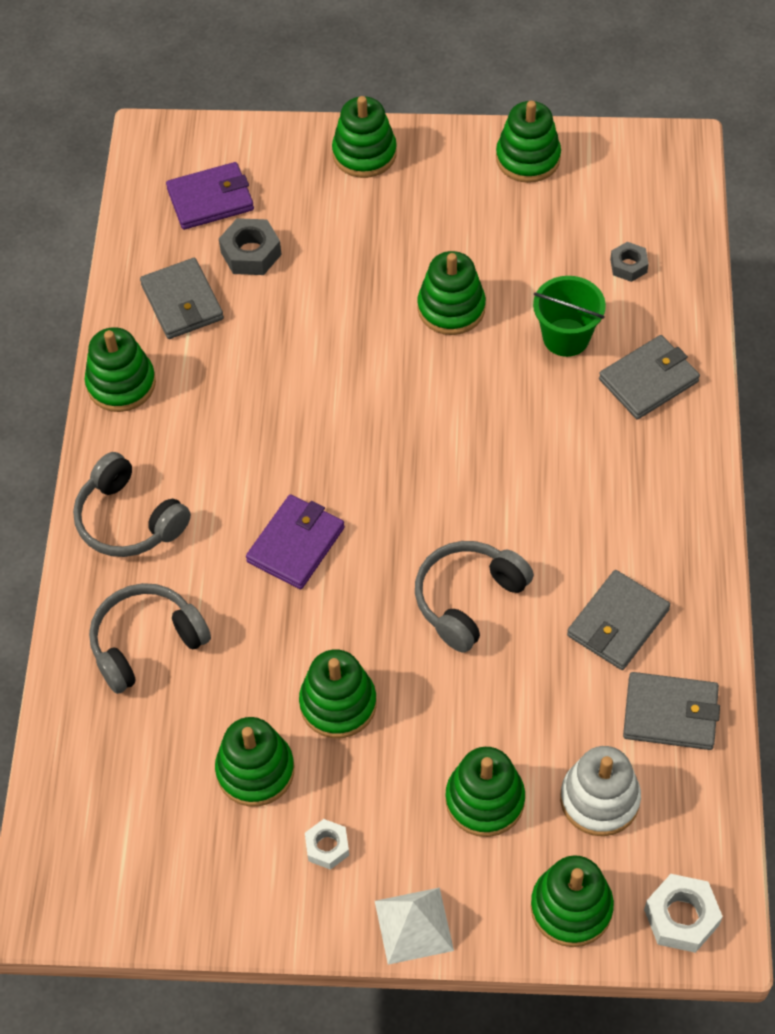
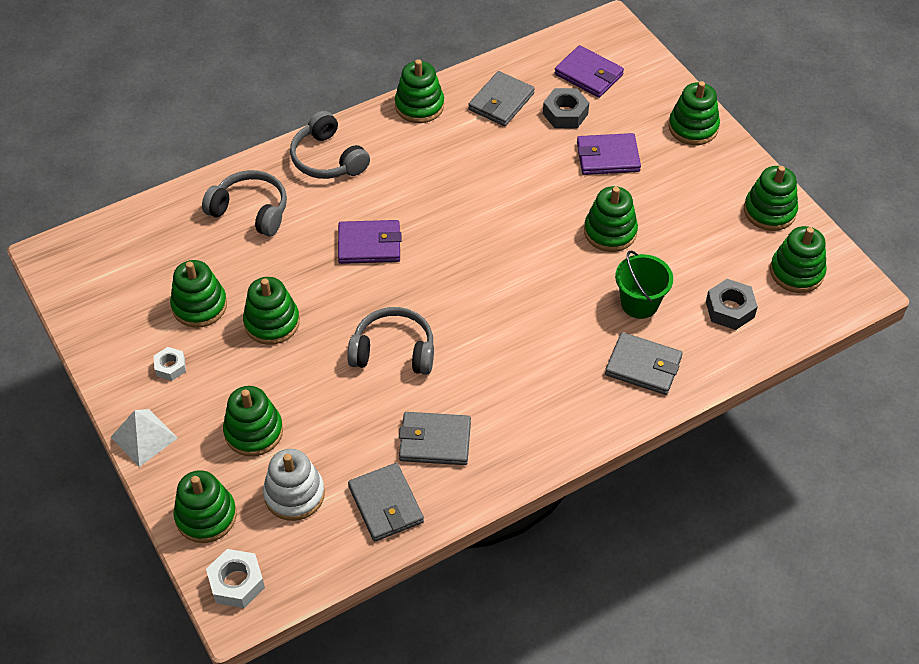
camera: 55 degrees right, 5 degrees down
(128, 520) = (327, 159): grey headphones -> grey headphones turned 45 degrees counterclockwise
(345, 251) = (608, 157): none -> purple wallet
(621, 184) = (796, 272): none -> green stacking toy
(628, 266) = (730, 309): grey nut -> grey nut, size x1.55

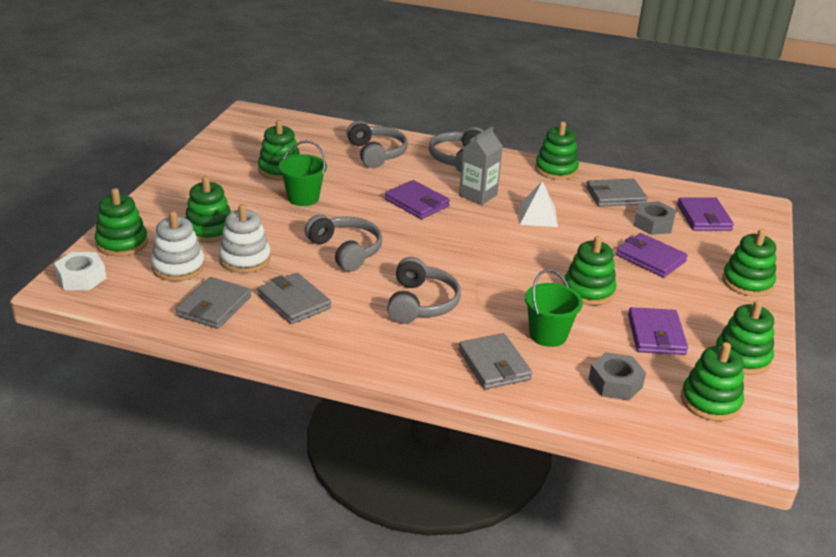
camera: 45 degrees right, 20 degrees down
(144, 437) = (156, 196): white pyramid -> white pyramid (537, 216)
(170, 367) = (221, 181): white nut -> none
(272, 322) = (303, 198): green stacking toy -> green bucket
(332, 435) = (245, 259): none -> white stacking toy
(402, 192) = (478, 195): none -> grey carton
(522, 354) = (421, 303): none -> grey headphones
(700, 237) = (656, 335): none -> purple wallet

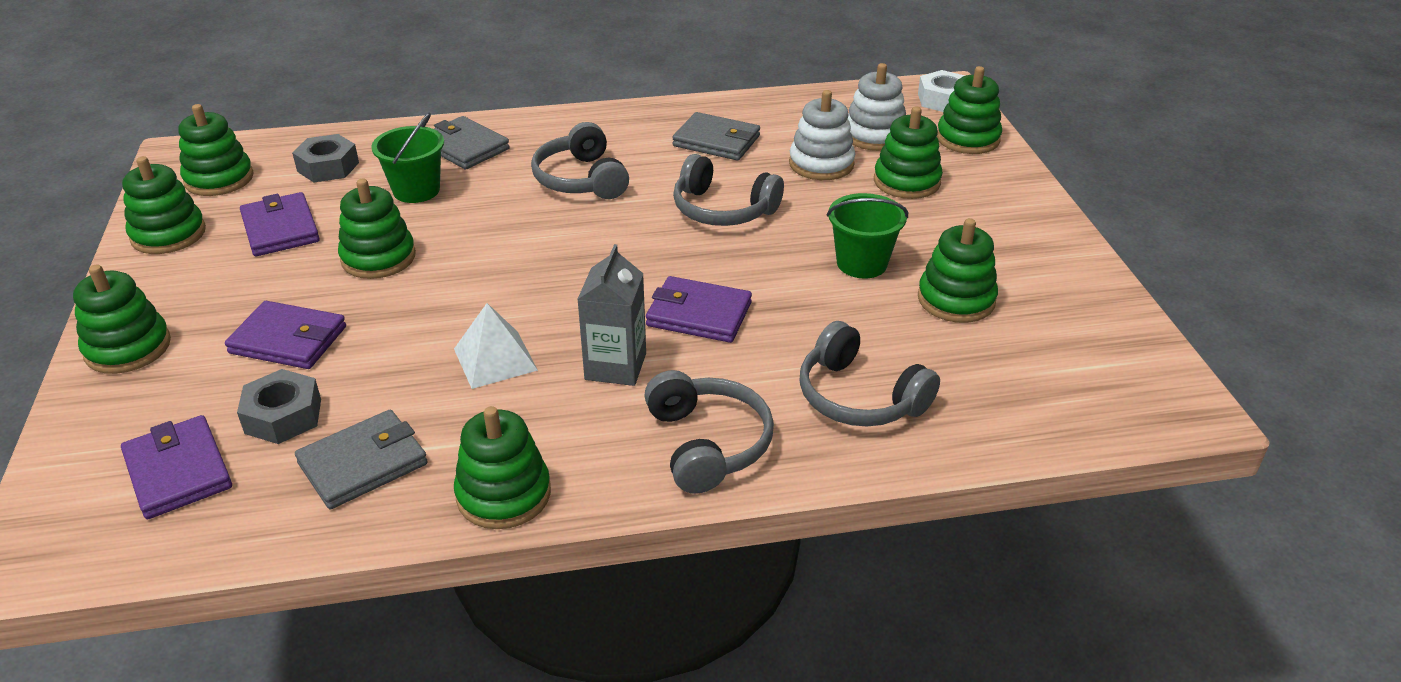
camera: 155 degrees right, 5 degrees up
(214, 306) = (786, 115): grey wallet -> none

